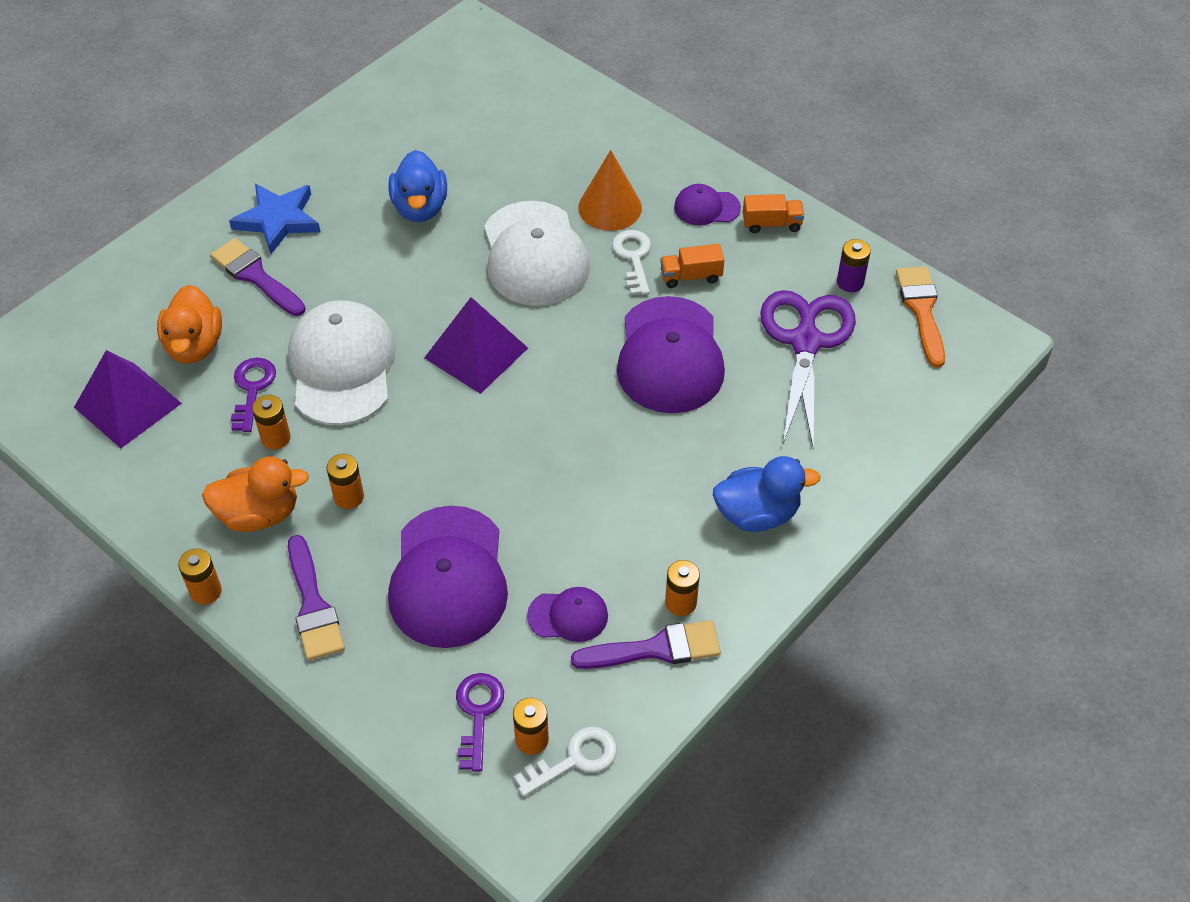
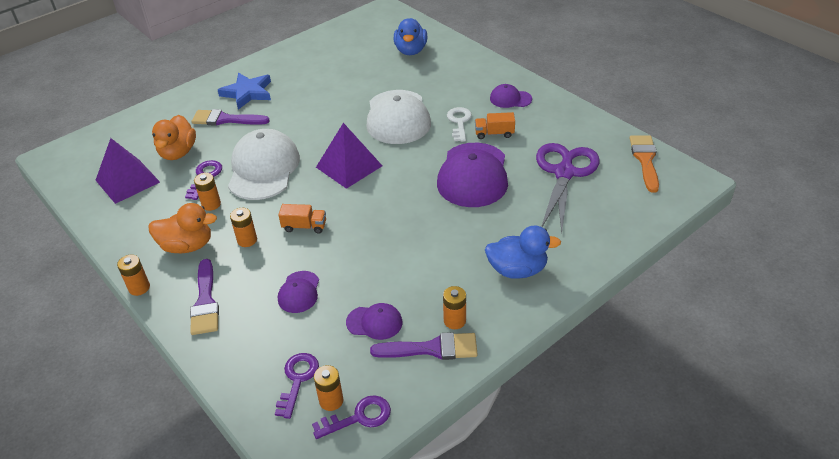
camera: 10 degrees right, 10 degrees down
(255, 276) = (225, 119): purple brush -> purple brush turned 45 degrees counterclockwise
(420, 207) = (333, 91): blue duck -> blue duck (411, 51)
(448, 577) = (299, 292): purple cap -> purple cap, size x0.49
(574, 760) = (358, 417): white key -> purple key
(610, 207) = (449, 96): orange cone -> none
(771, 224) = (550, 109): orange truck -> orange truck (304, 226)
(850, 282) = (598, 142): purple battery -> none

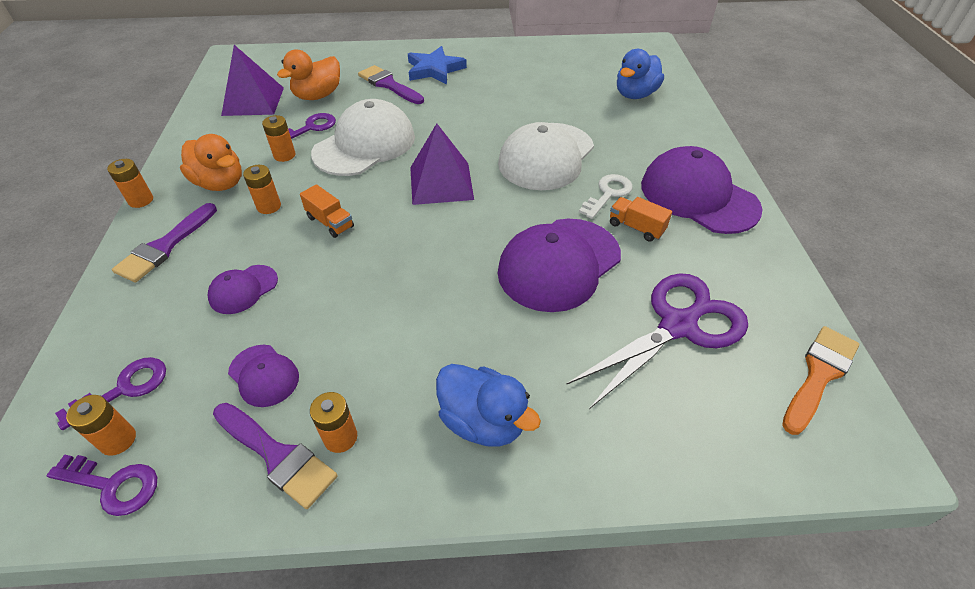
camera: 35 degrees right, 5 degrees up
(510, 99) = (698, 196): purple cap -> purple cap, size x2.04

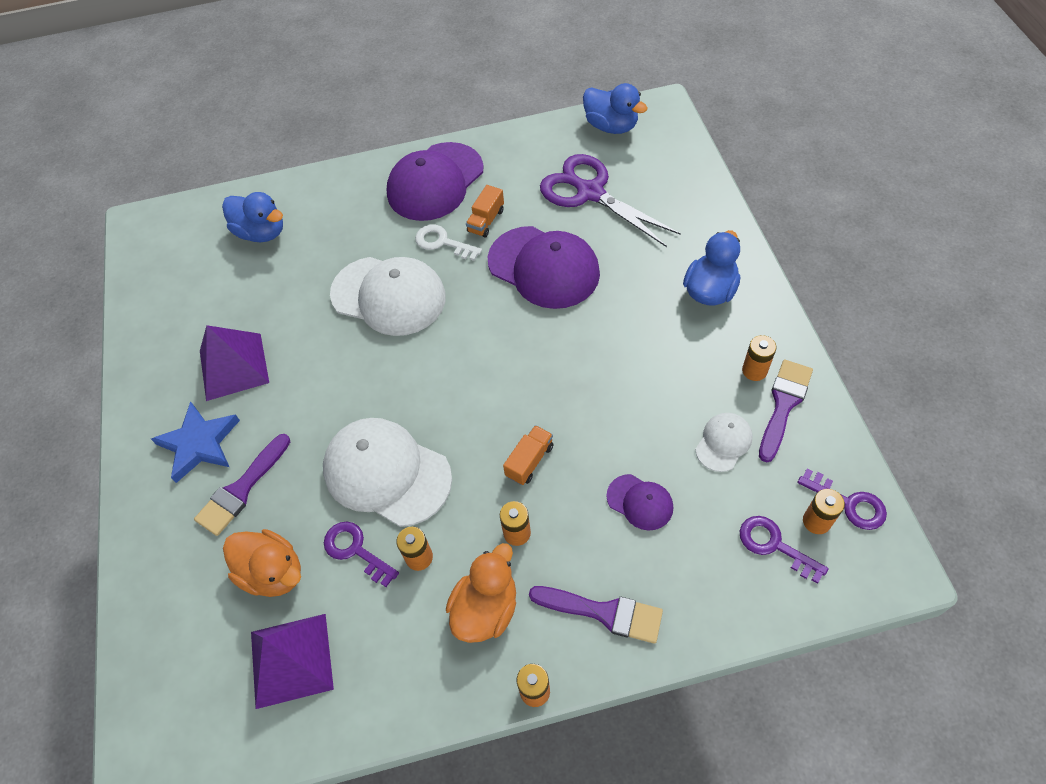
camera: 95 degrees left, 10 degrees up
(113, 485) = (848, 503): purple key -> purple key turned 120 degrees clockwise
(264, 375) = (723, 442): purple cap -> white cap
(441, 183) = (447, 377): purple pyramid -> purple pyramid (234, 366)
(819, 374) = (611, 126): orange brush -> blue duck

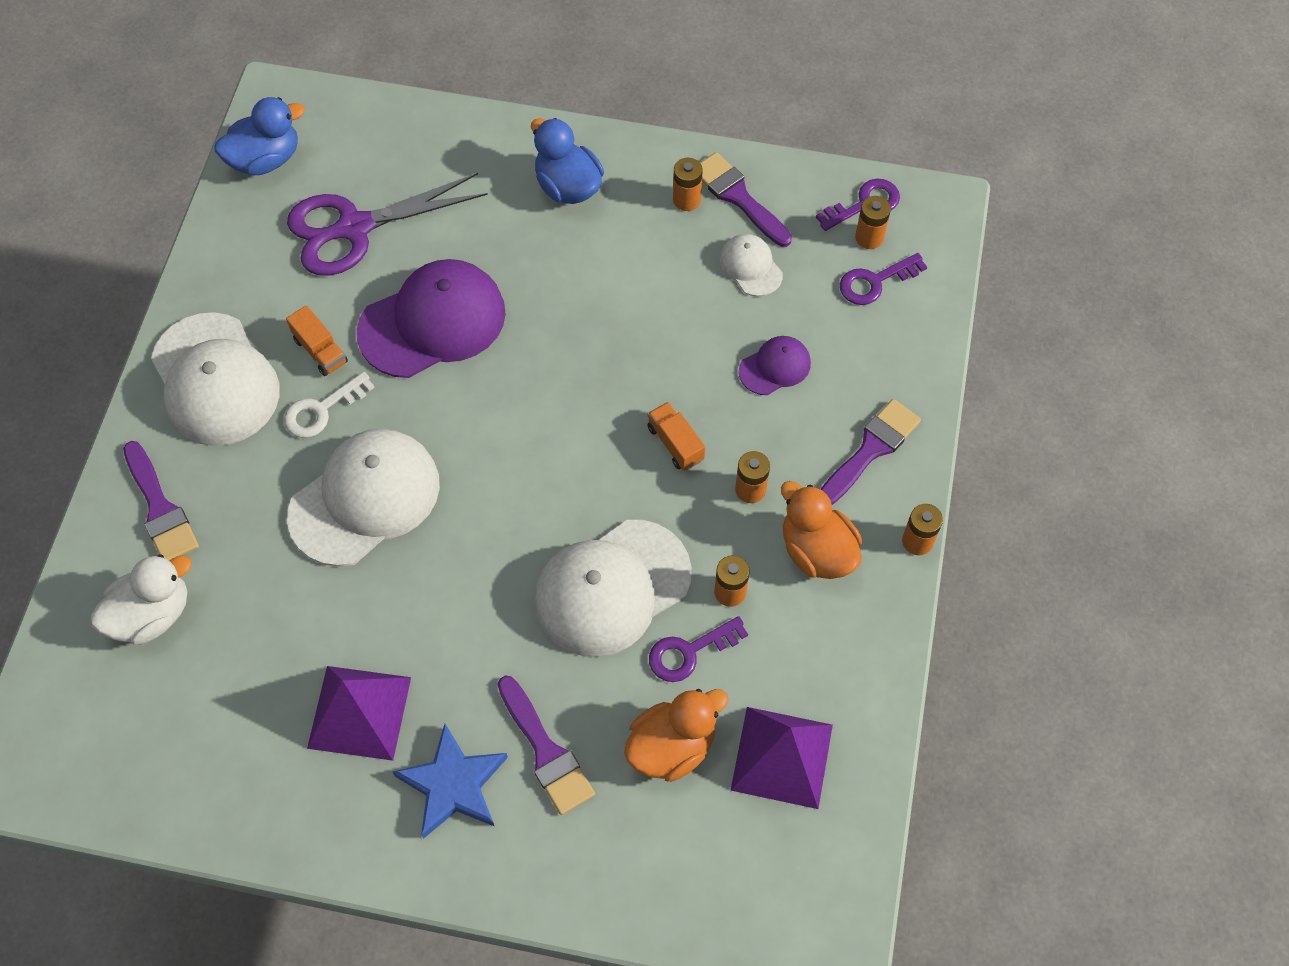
camera: 70 degrees left, 5 degrees up
(261, 232) = (152, 614): blue duck -> white duck
(333, 201) = (160, 508): none -> purple brush
(435, 182) = (215, 380): purple cap -> white cap

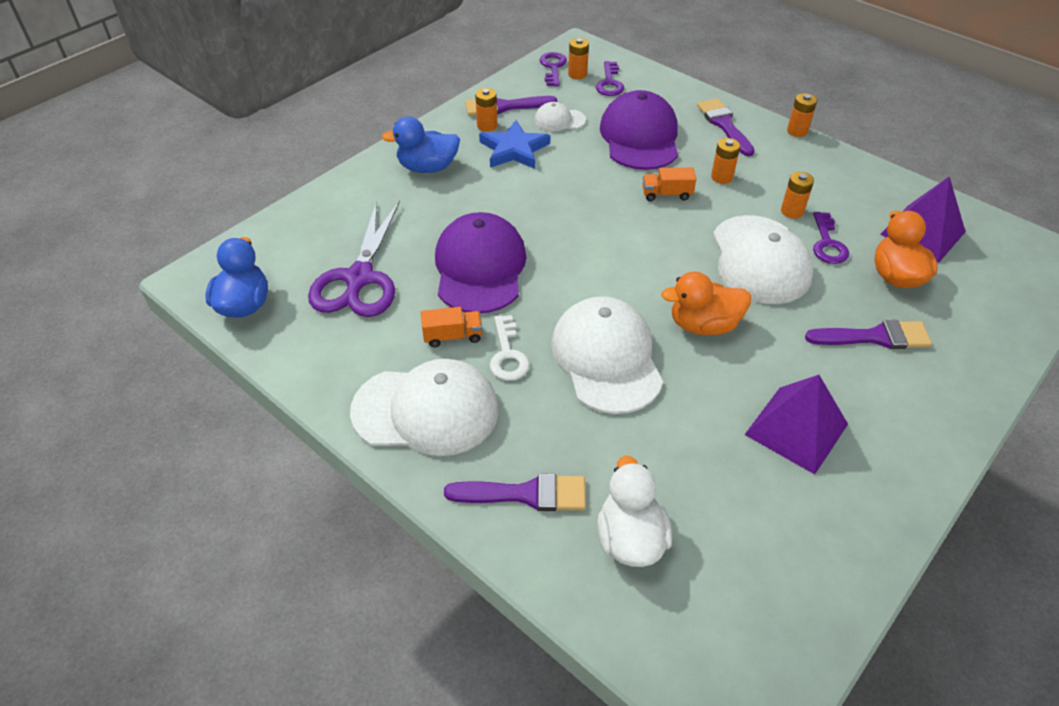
camera: 60 degrees left, 15 degrees down
(453, 784) = (883, 396): blue star -> blue star (514, 149)
(775, 367) = (640, 137): purple cap -> purple cap, size x2.04
(816, 551) = (782, 168): orange duck -> orange duck (703, 325)

